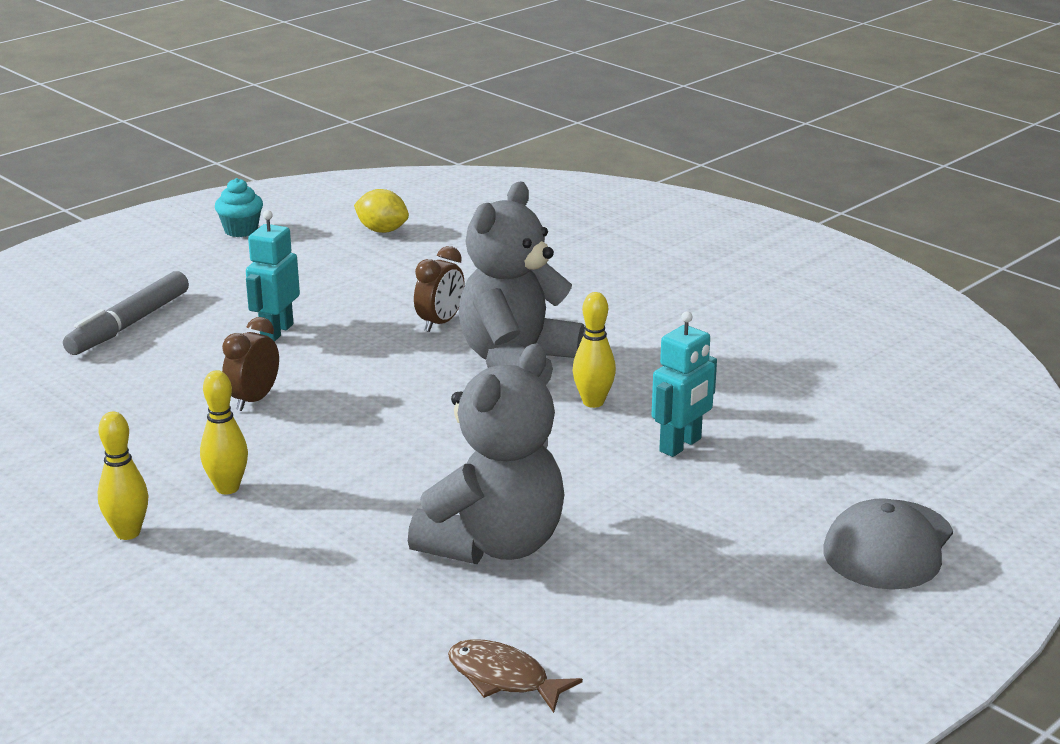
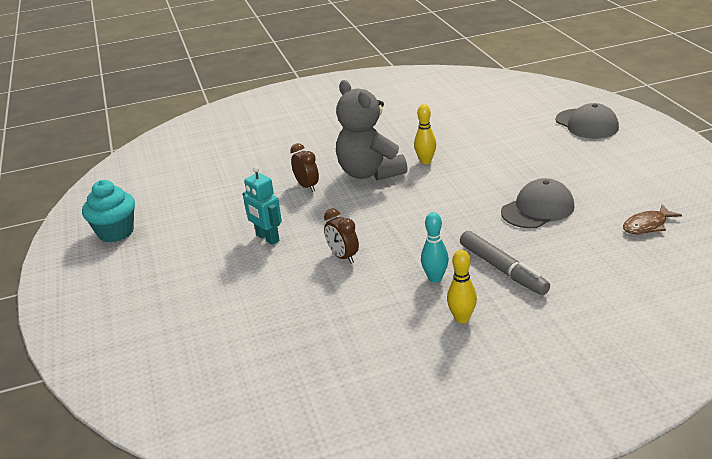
camera: 60 degrees left, 5 degrees up
(129, 324) = (203, 290): grey marker -> grey marker (502, 269)
(227, 488) = (435, 278): yellow bowling pin -> turquoise bowling pin
(241, 230) = (116, 232): turquoise cupcake -> turquoise cupcake, size x1.58
(382, 230) = (175, 185): yellow lemon -> none
(494, 544) = (537, 209): grey teddy bear -> grey cap
(681, 445) = (480, 149): turquoise robot -> none

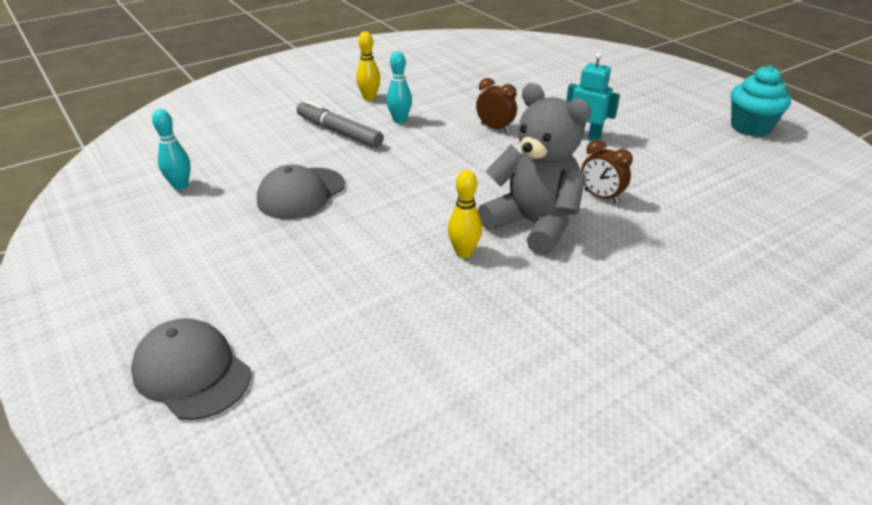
camera: 160 degrees right, 5 degrees up
(647, 225) = (180, 185): brown fish -> turquoise bowling pin

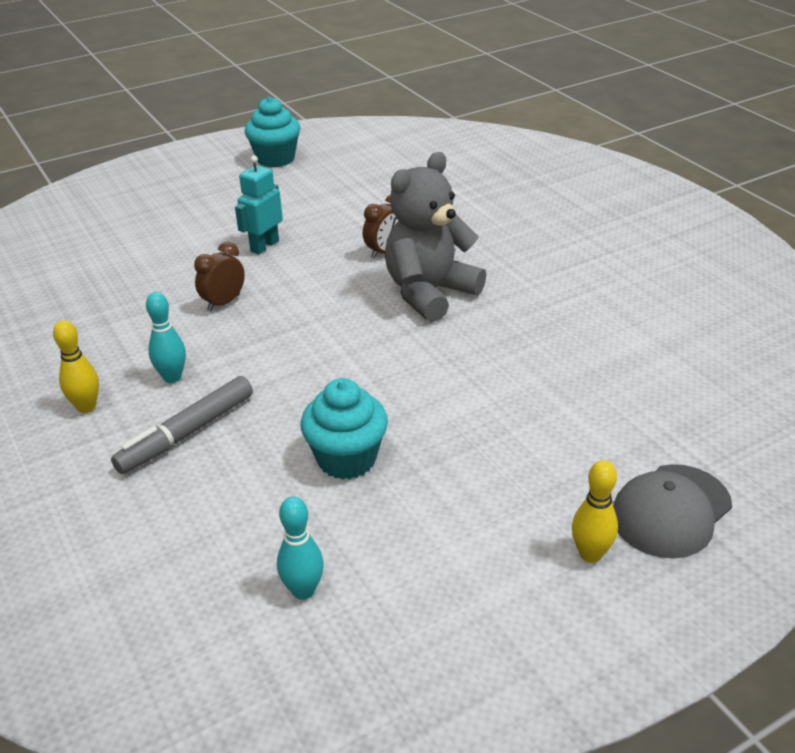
camera: 85 degrees left, 0 degrees up
(301, 193) = (346, 459): grey cap -> turquoise cupcake
(464, 252) = (474, 336): yellow bowling pin -> yellow bowling pin (590, 554)

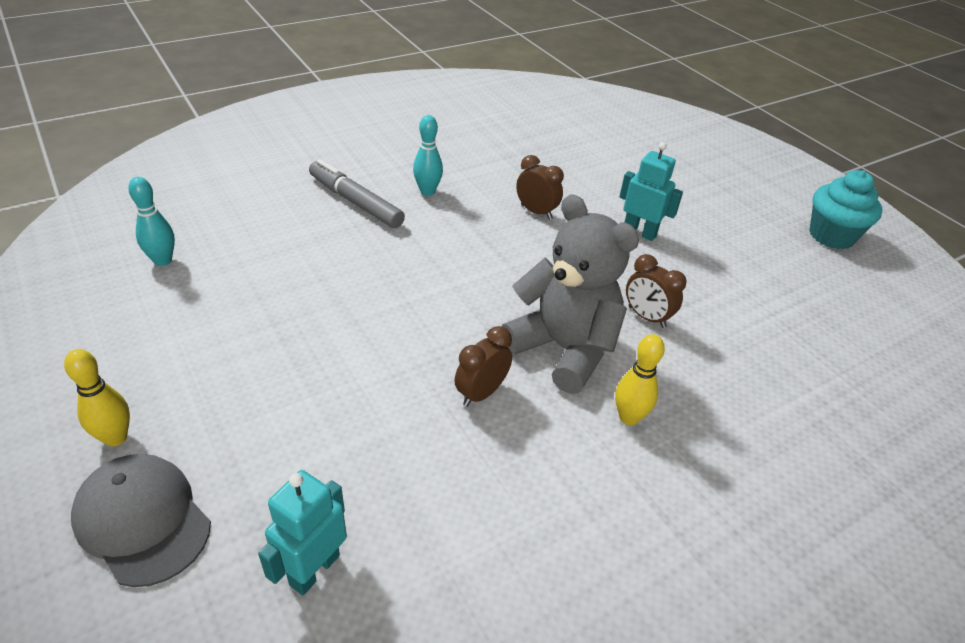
camera: 85 degrees right, 5 degrees up
(86, 407) = (396, 157): yellow bowling pin -> yellow bowling pin (629, 417)
(346, 459) = (301, 283): turquoise cupcake -> none
(488, 335) = (481, 393): none -> brown clock
(678, 408) = (314, 569): none -> turquoise robot

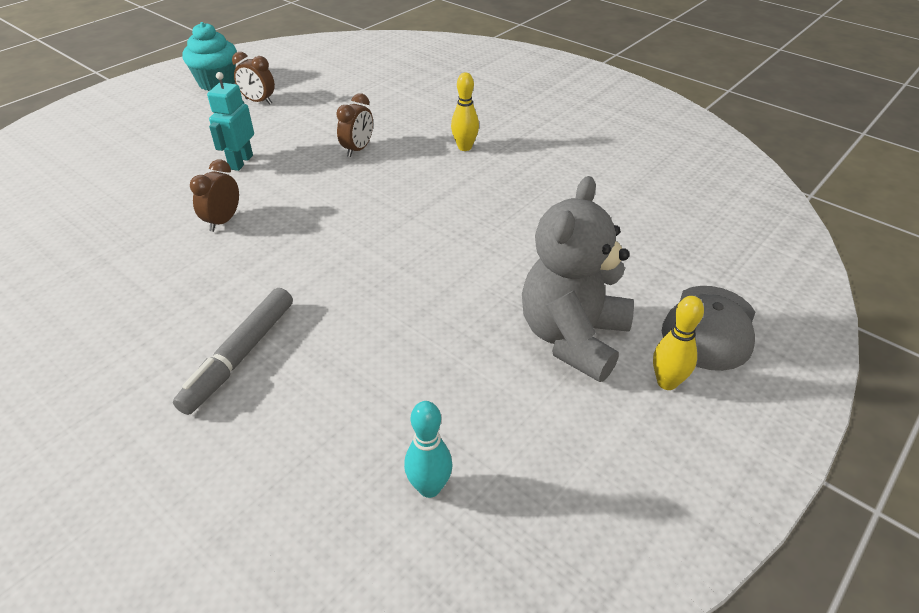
camera: 105 degrees left, 0 degrees up
(314, 569) = (668, 238): turquoise robot -> none
(427, 191) = (201, 303): turquoise bowling pin -> none
(481, 393) = (483, 206): brown clock -> brown clock (258, 101)
(564, 349) = (415, 179): grey teddy bear -> grey teddy bear (572, 338)

